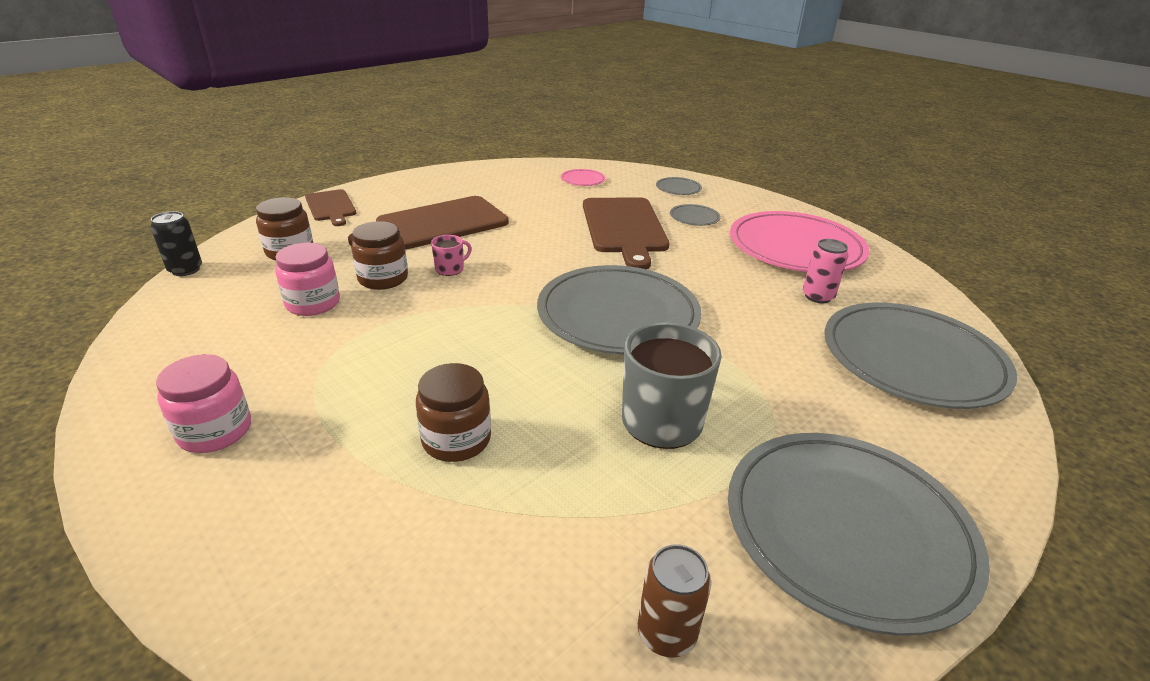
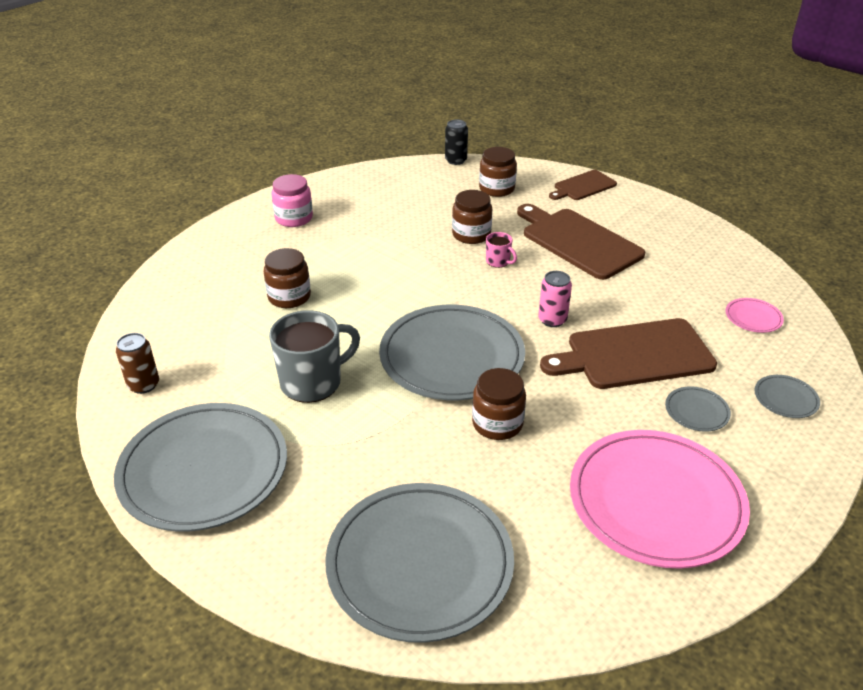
camera: 85 degrees right, 5 degrees up
(313, 303) = (427, 215): pink jar -> none
(720, 300) = (497, 423): none -> brown jar
(817, 296) = (532, 504): pink can -> pink can (552, 320)

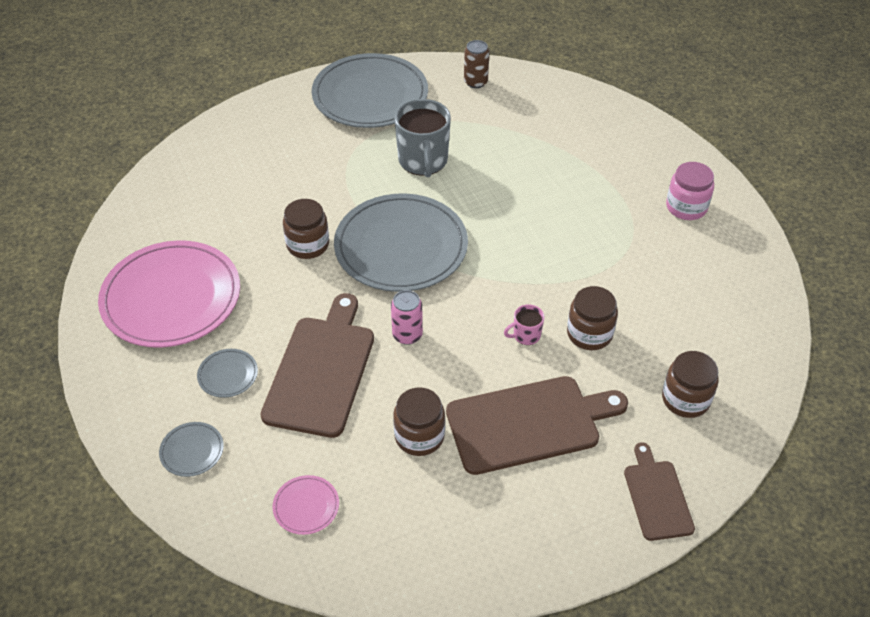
camera: 115 degrees right, 10 degrees up
(289, 297) = (545, 174): brown jar -> brown jar (419, 436)
(420, 564) = (223, 165): grey plate -> none
(456, 160) = (779, 387): black can -> none

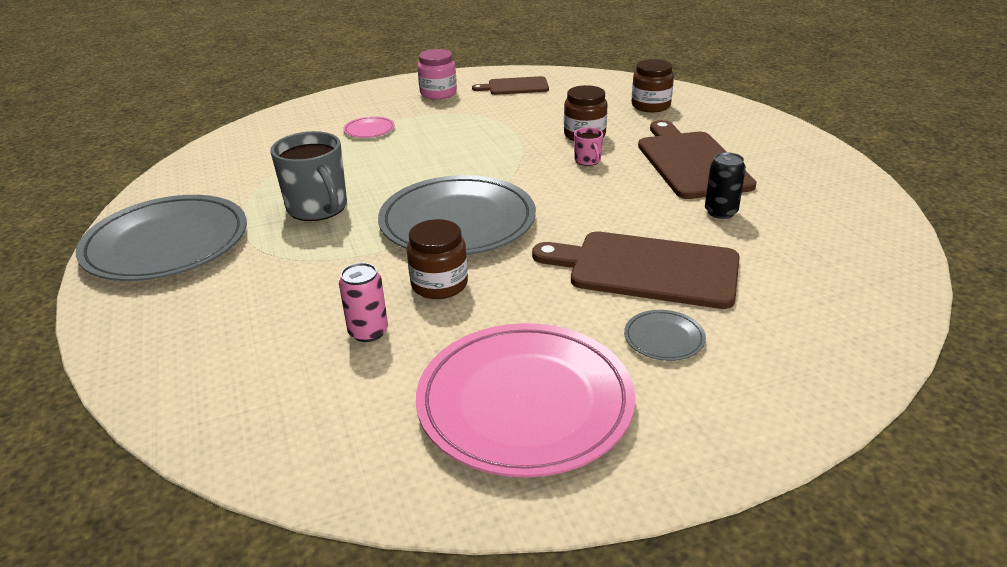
camera: 85 degrees left, 15 degrees down
(192, 451) = (792, 360): grey plate -> none
(306, 506) = (832, 274): pink plate -> pink plate (369, 130)
(407, 335) = (590, 218): pink can -> pink can (368, 332)
(419, 436) = (720, 212): brown jar -> black can
(423, 161) = (318, 208): grey mug -> grey mug turned 60 degrees clockwise
(475, 82) = (195, 176): brown can -> none
(657, 496) = (747, 120): brown cutting board -> brown cutting board (515, 86)

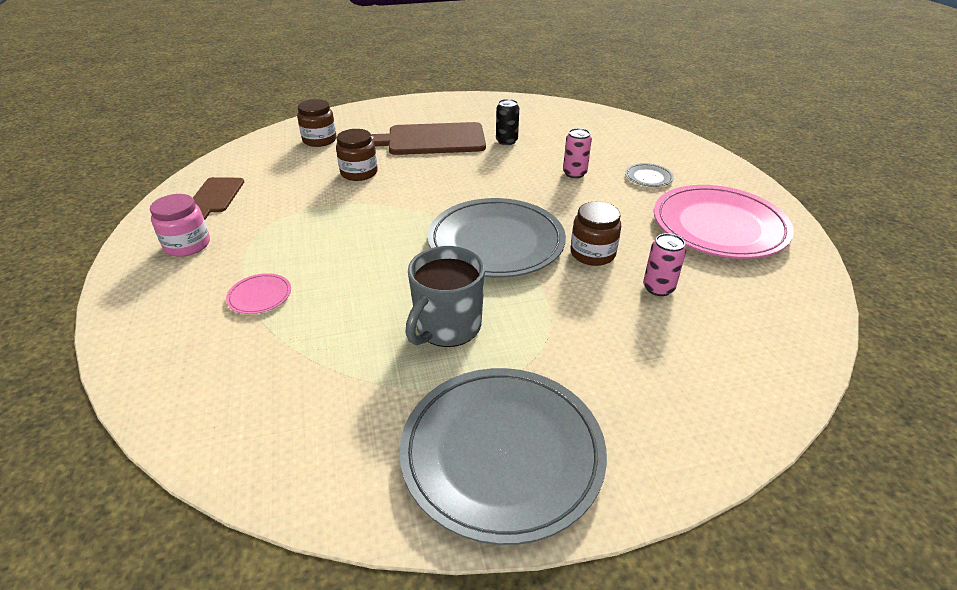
camera: 85 degrees left, 5 degrees up
(318, 208) = (447, 327): grey mug -> grey mug turned 150 degrees clockwise
(588, 160) = (409, 176): pink mug -> none
(646, 269) = (574, 173): brown cutting board -> pink can

